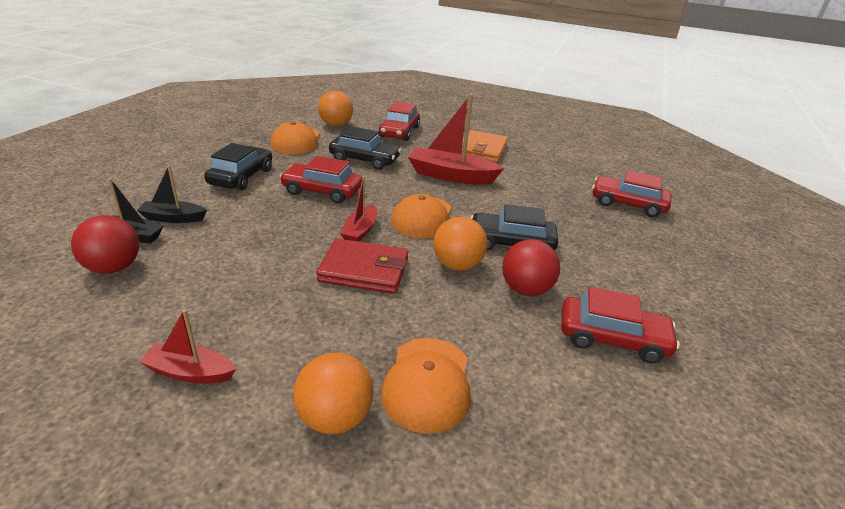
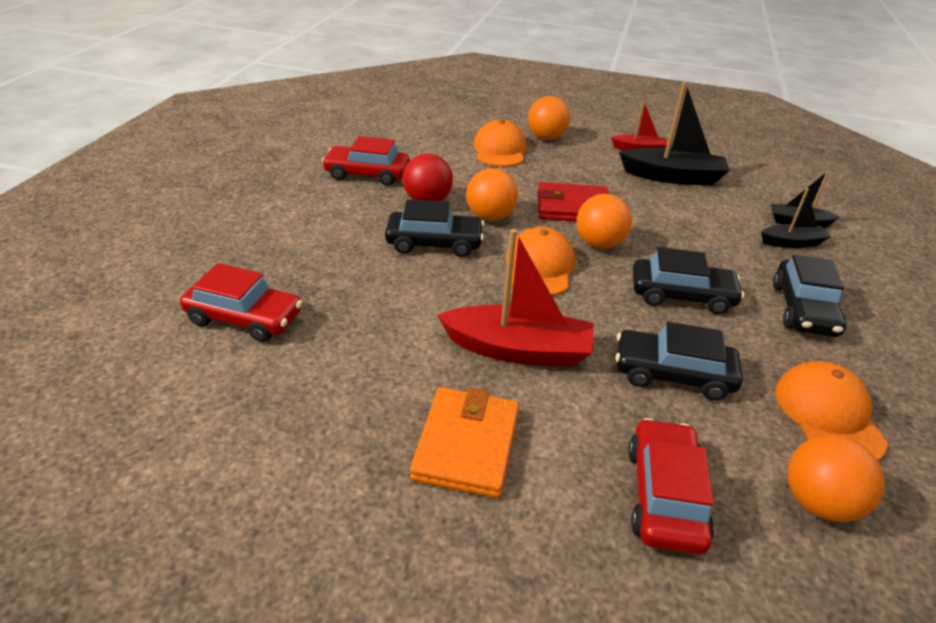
camera: 175 degrees right, 5 degrees up
(113, 268) = (768, 197): red ball -> none
(199, 307) = (672, 177): none -> black boat
(322, 191) = (681, 295): red car -> black car
(360, 231) = (599, 244): red boat -> orange ball

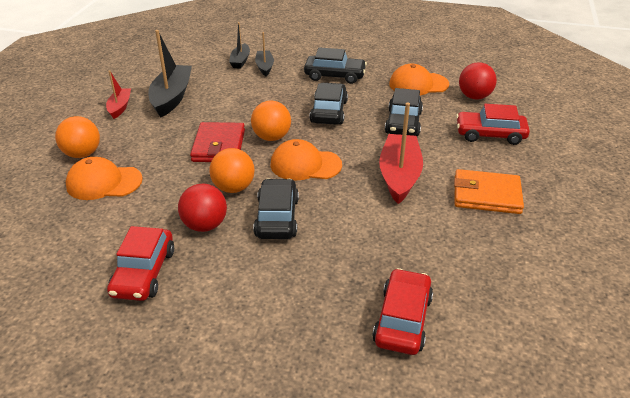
camera: 90 degrees left, 0 degrees up
(818, 502) = (474, 97): orange ball -> red ball

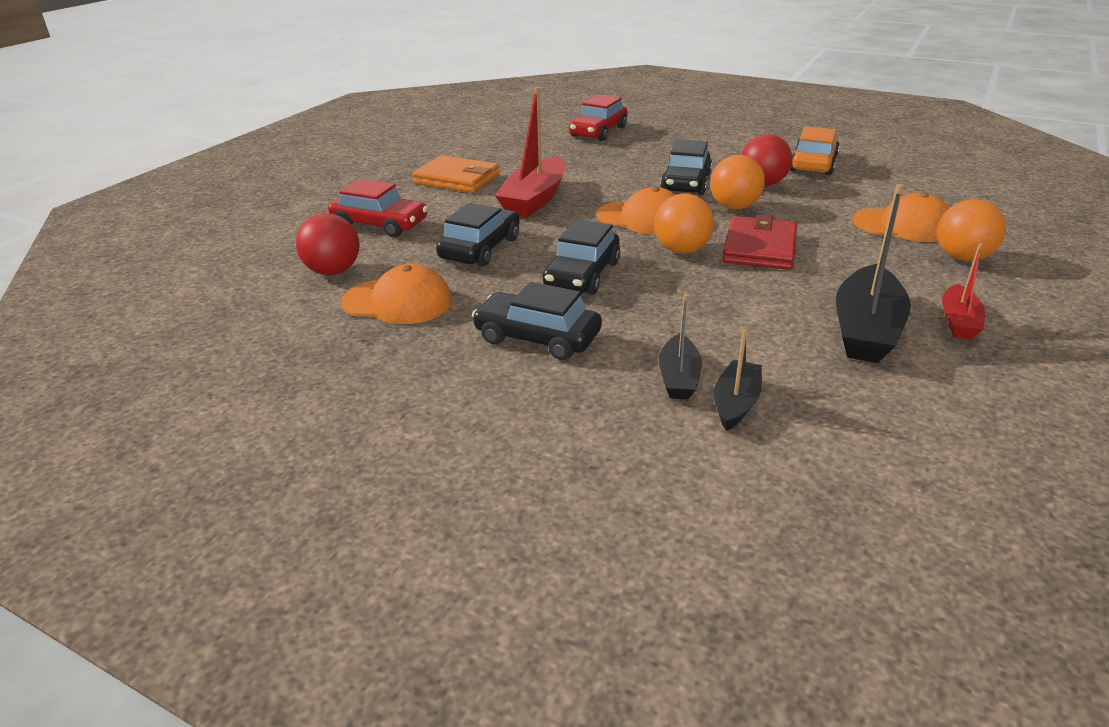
camera: 165 degrees left, 5 degrees down
(144, 272) = (813, 164): red car -> orange car

